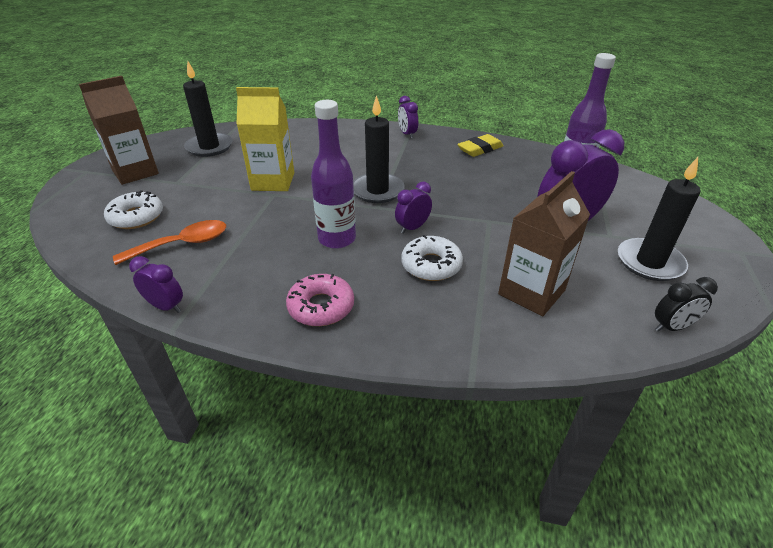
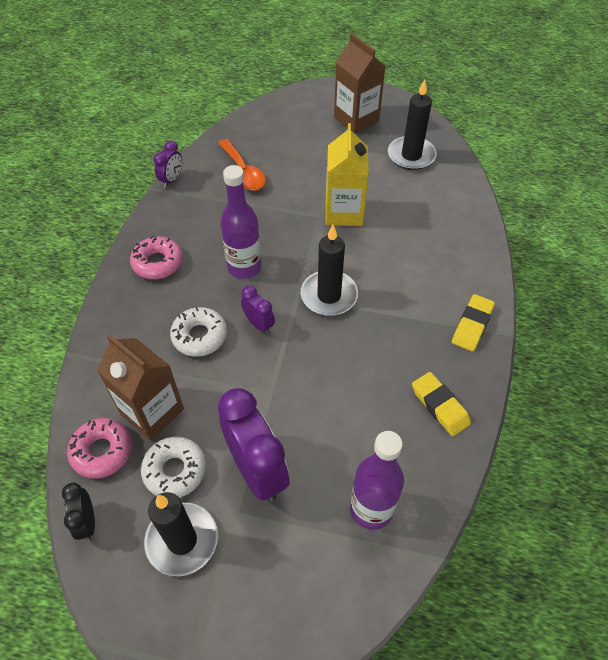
camera: 90 degrees right, 15 degrees up
(136, 217) = (283, 138): white donut -> white donut (175, 470)
(407, 134) = (472, 325): purple clock -> yellow eraser
(592, 325) = (102, 451): none -> pink donut

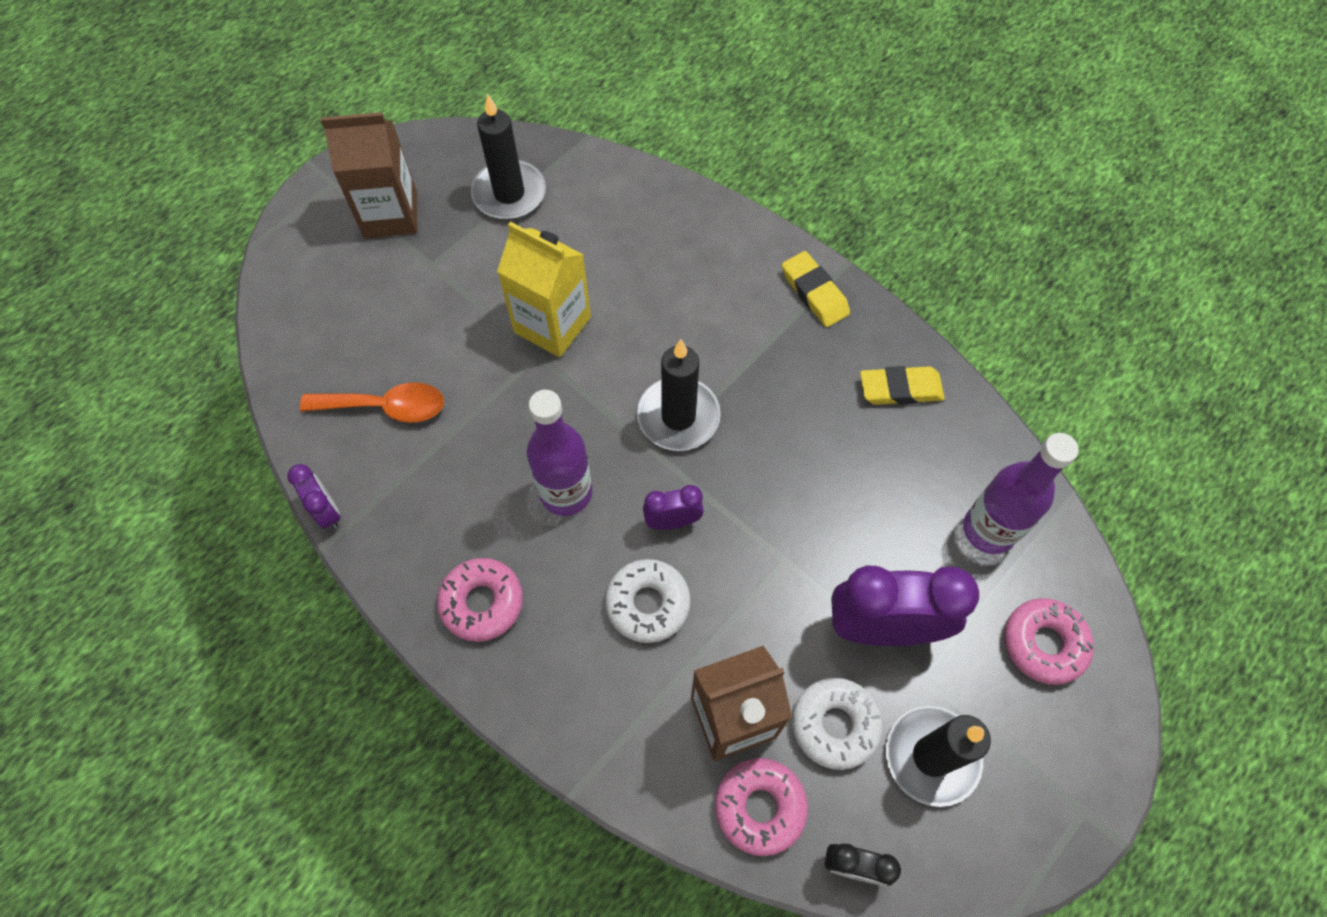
camera: 60 degrees left, 10 degrees up
(306, 584) = (1044, 643): none -> pink donut

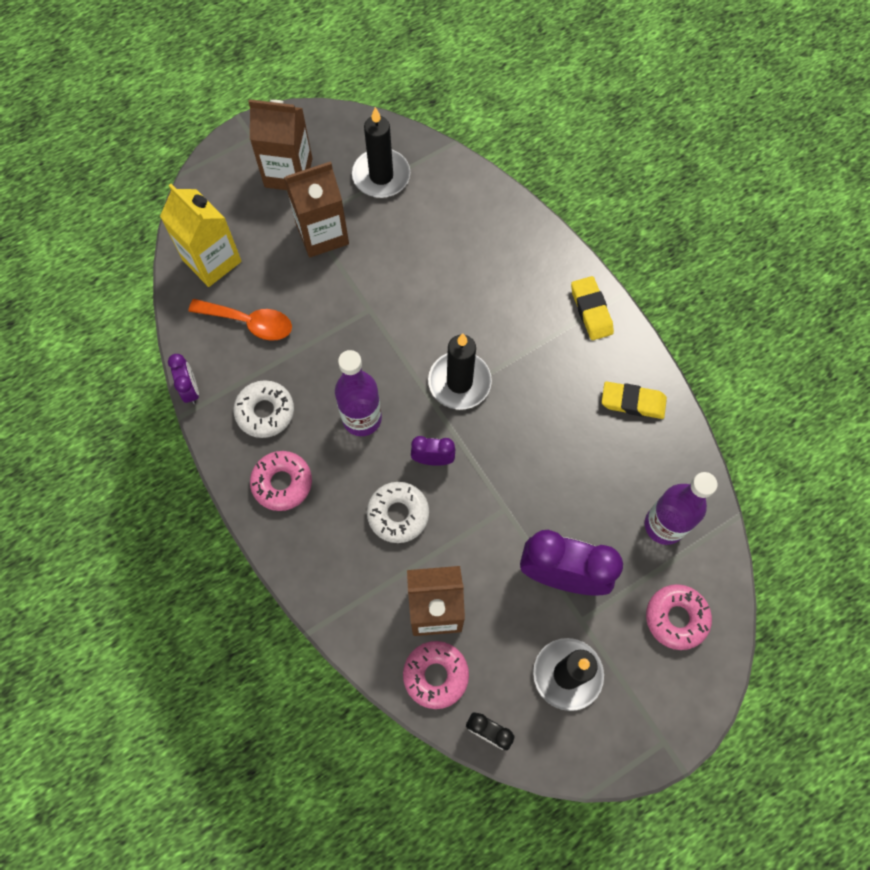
camera: 15 degrees right, 5 degrees up
(453, 277) = (322, 234): none -> brown carton
(552, 325) = (386, 288): yellow carton -> yellow carton (212, 261)
(835, 725) = (505, 634): white donut -> white donut (265, 412)

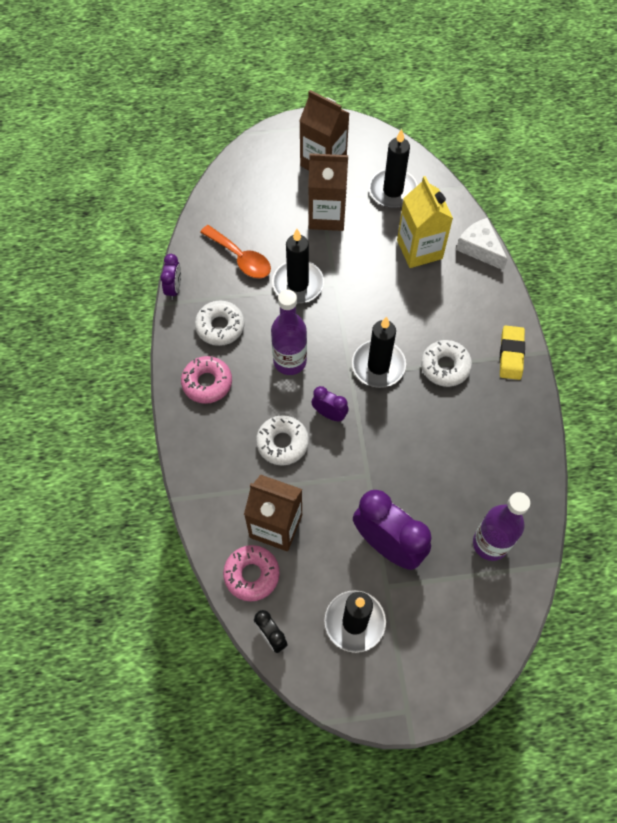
camera: 25 degrees right, 5 degrees down
(212, 261) = (235, 203): yellow carton -> yellow carton (419, 249)
(328, 326) = (298, 284): none -> black candle
(504, 205) = (479, 248): none -> white cheese
(530, 353) = (445, 366): none -> white donut
(633, 402) = (511, 438): yellow eraser -> none
(676, 618) = (465, 620): pink donut -> none

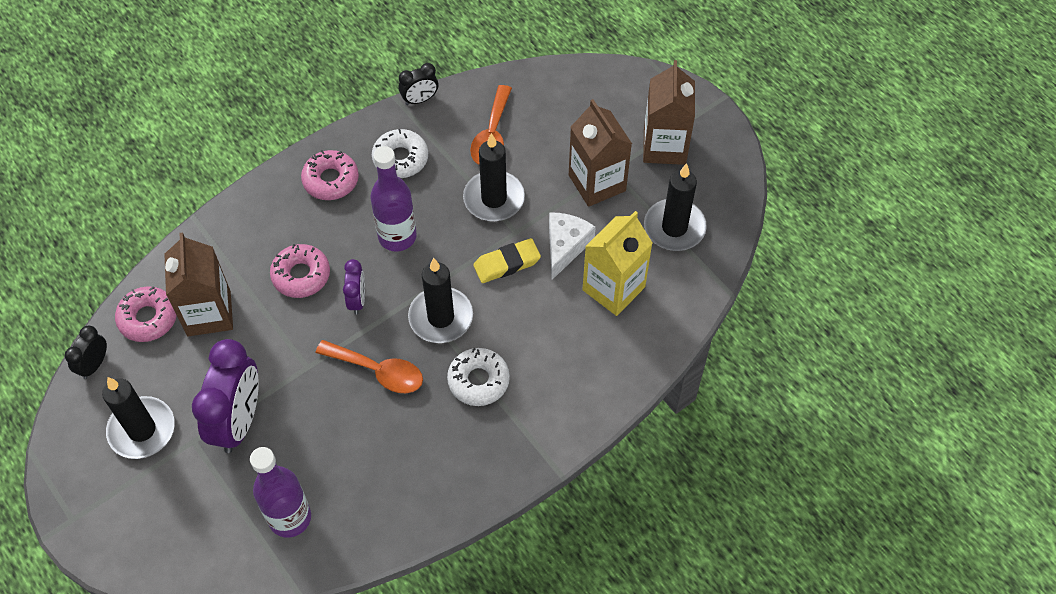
camera: 60 degrees right, 5 degrees down
(174, 288) = (420, 99): purple clock -> black clock
(282, 443) = (301, 275): white donut -> pink donut
(400, 428) = (378, 371): none -> orange spoon
(479, 248) = (656, 347): white cheese -> white cheese (565, 246)
(511, 354) = (534, 439): yellow eraser -> yellow eraser (507, 263)

